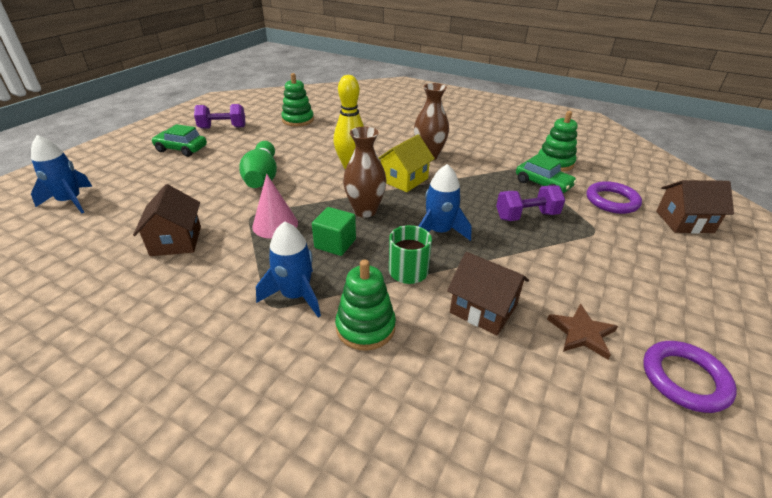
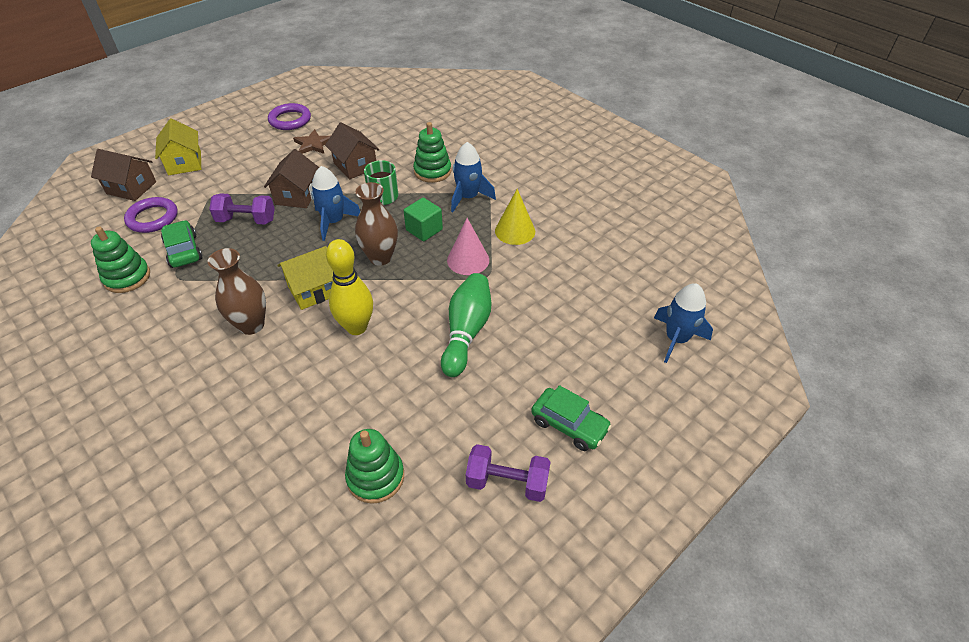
camera: 160 degrees left, 10 degrees up
(176, 241) = (555, 261): brown house -> brown house (297, 195)
(225, 264) = (515, 231): none -> yellow cone
(689, 260) = (184, 163): none -> yellow house

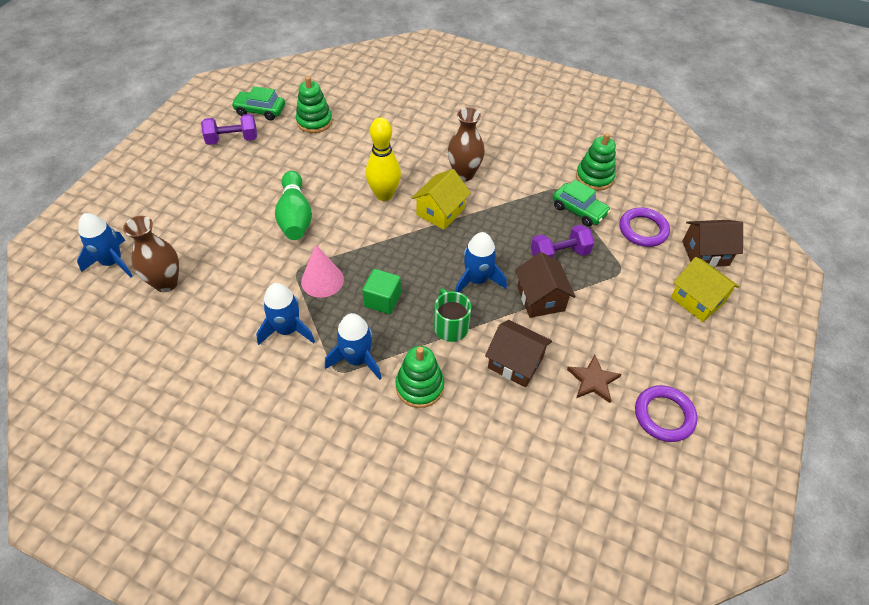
camera: 155 degrees right, 5 degrees up
(380, 257) = (405, 257): brown vase -> brown vase (166, 283)
(515, 231) = (287, 329): yellow cone -> blue rocket
(569, 425) = (198, 178): green car -> green car (260, 111)

